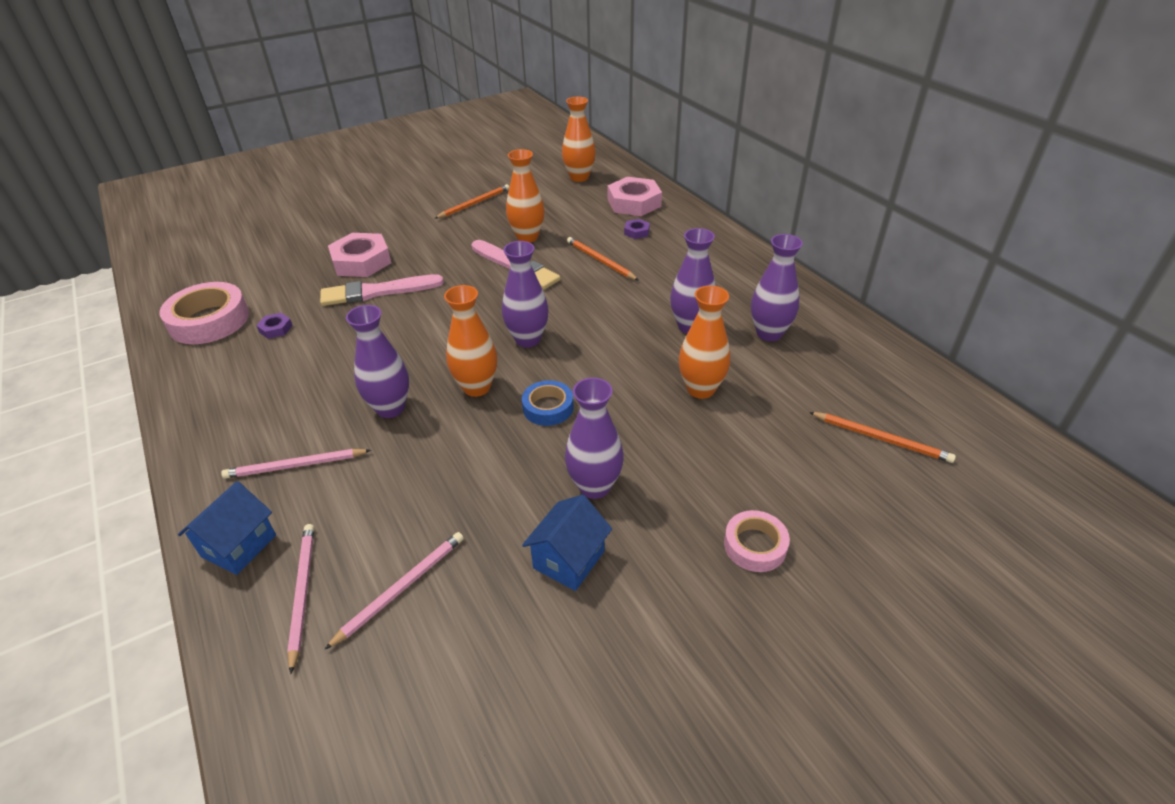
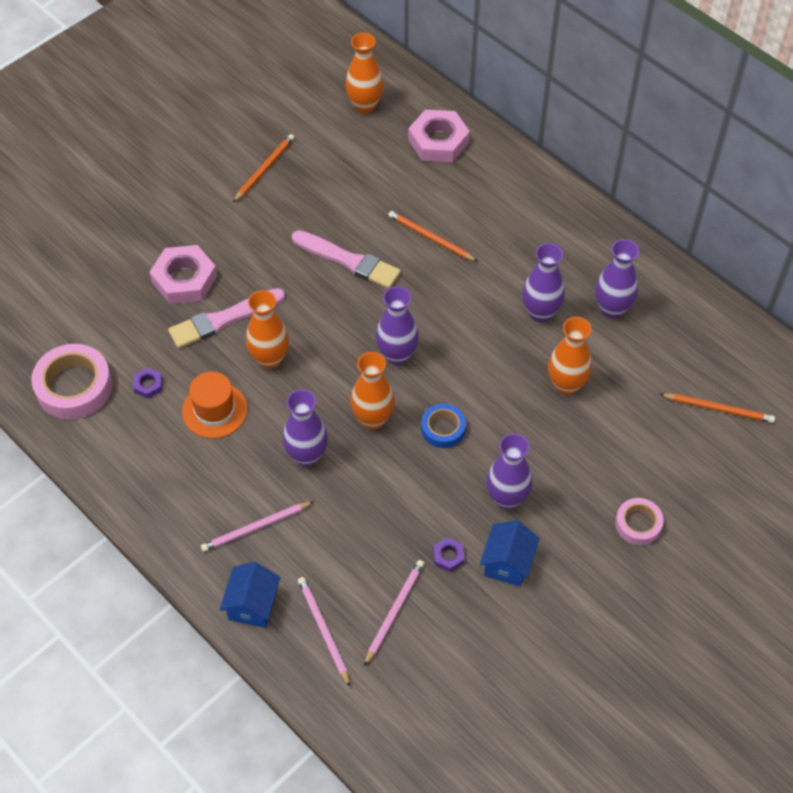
camera: 15 degrees left, 15 degrees up
(323, 356) = (214, 410): none -> orange hat
(527, 237) = (344, 214): orange vase -> orange vase (269, 359)
(636, 232) = (454, 188): purple nut -> purple nut (448, 556)

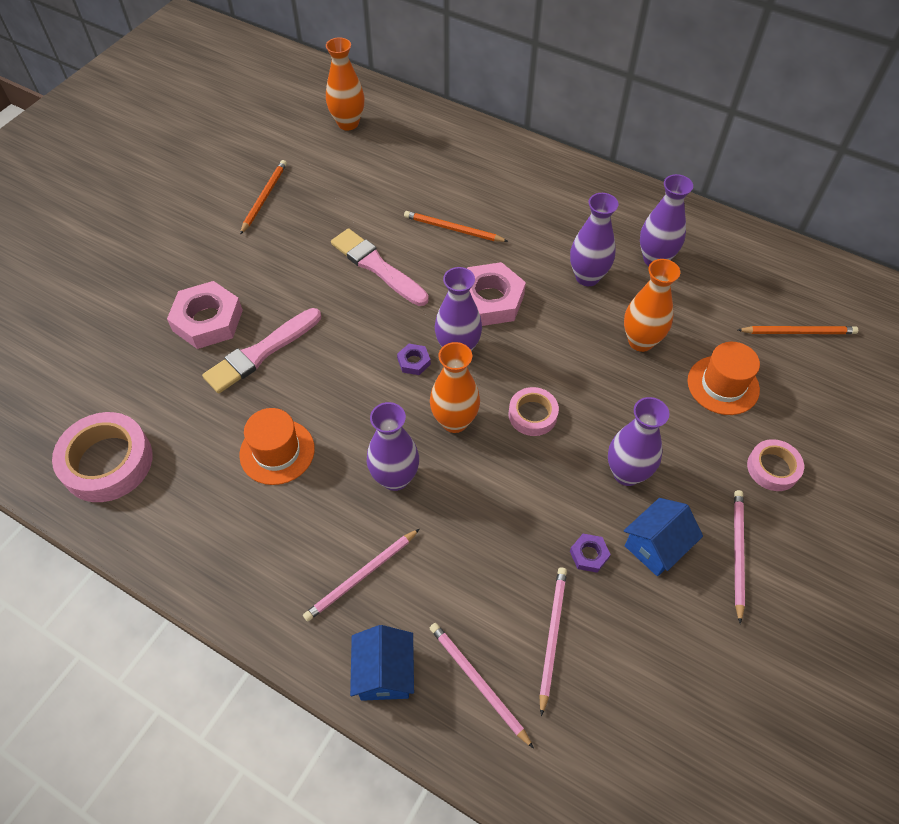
camera: 15 degrees left, 0 degrees up
(148, 385) = (194, 441): purple nut -> purple nut (414, 361)
(269, 359) = (323, 382): orange vase -> none
(348, 261) = (377, 267): pink brush -> pink brush turned 150 degrees counterclockwise
(438, 141) = (430, 141): pink nut -> pink nut (490, 300)
(443, 429) = (532, 415): blue tape -> pink tape
(507, 563) = (655, 546): blue house -> blue house turned 45 degrees clockwise
(575, 585) = (737, 553): none -> pink pencil
(625, 441) = (723, 385): none -> orange hat

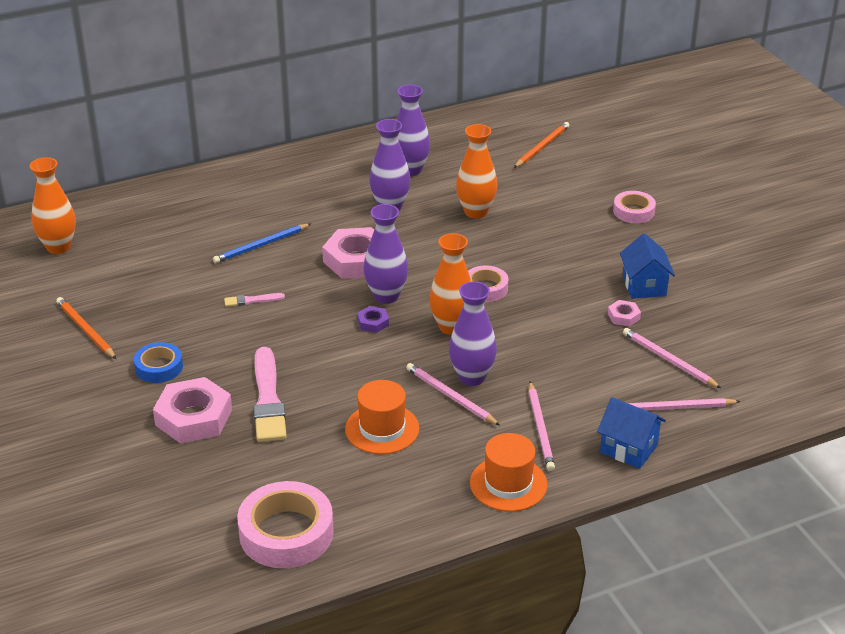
camera: 55 degrees left, 20 degrees down
(252, 264) = (159, 367): none -> blue tape
(377, 267) = (251, 300): pink brush -> pink brush, size x0.46
(453, 229) = (261, 245): orange pencil -> blue pencil
(589, 555) = (623, 316): purple nut -> pink nut
(627, 473) = (577, 270): purple vase -> none
(723, 385) = (550, 197): orange hat -> orange hat (508, 484)
(737, 553) = (680, 256): pink pencil -> pink pencil (450, 396)

